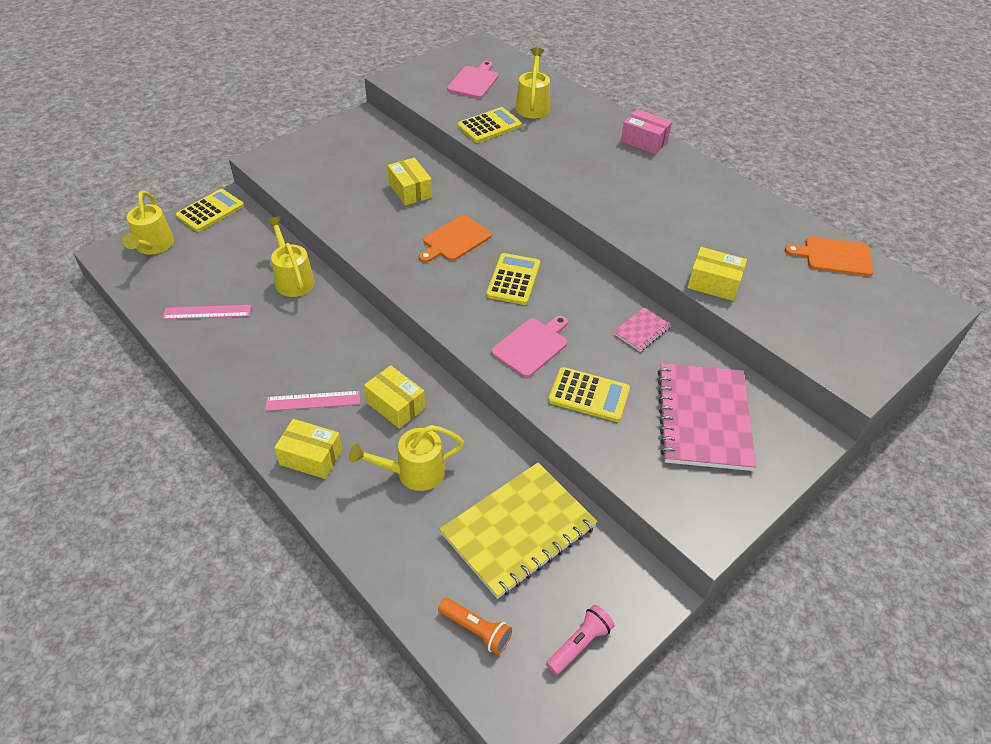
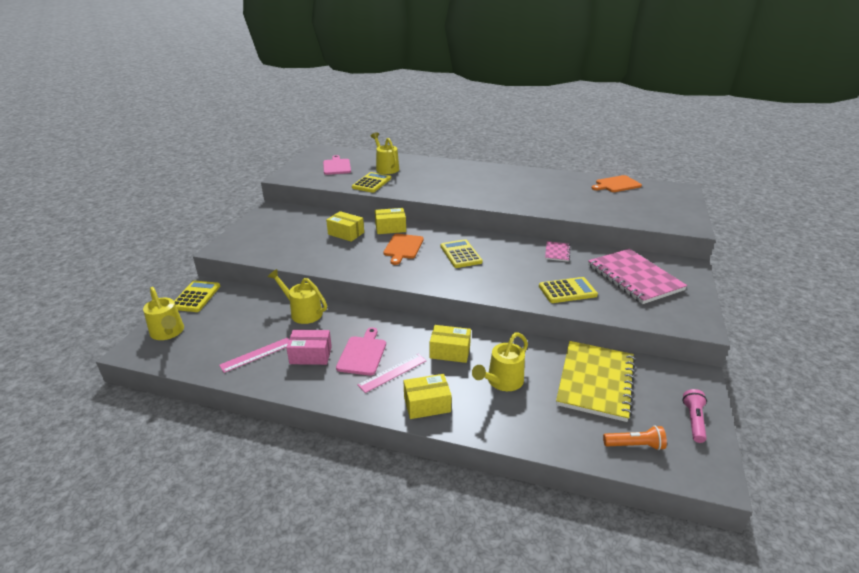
camera: 30 degrees left, 15 degrees down
(531, 345) = (509, 280): pink cutting board -> pink cutting board (362, 354)
(644, 141) = (467, 166): pink box -> pink box (310, 355)
(713, 283) = (578, 212): yellow box -> yellow box (390, 228)

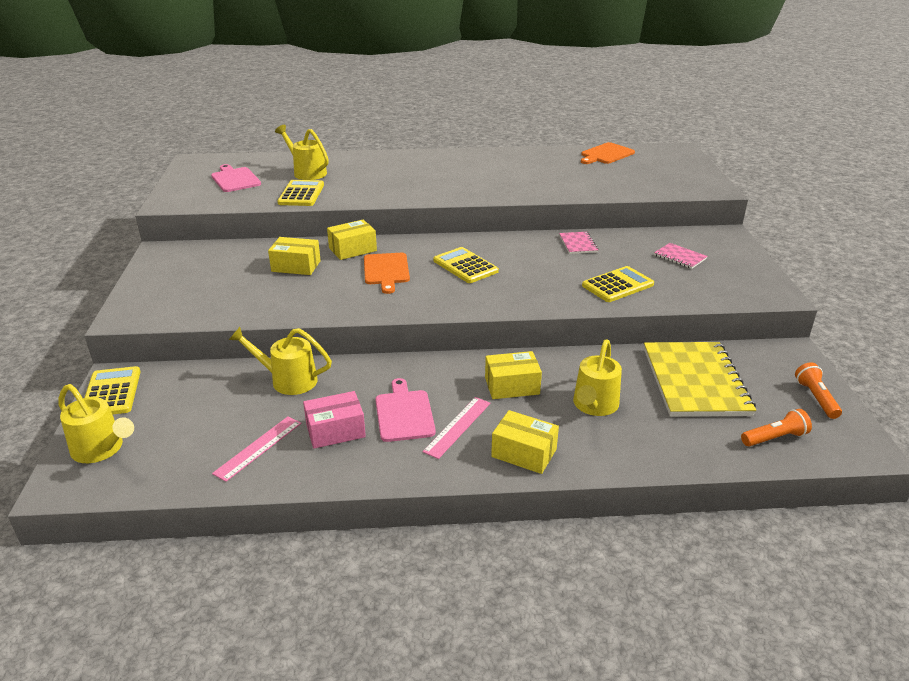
camera: 20 degrees left, 0 degrees up
(427, 404) = (524, 453): yellow box -> yellow box turned 60 degrees clockwise
(634, 277) = (680, 257): pink notebook -> pink notebook, size x0.45
(693, 421) = (816, 398): pink flashlight -> orange flashlight

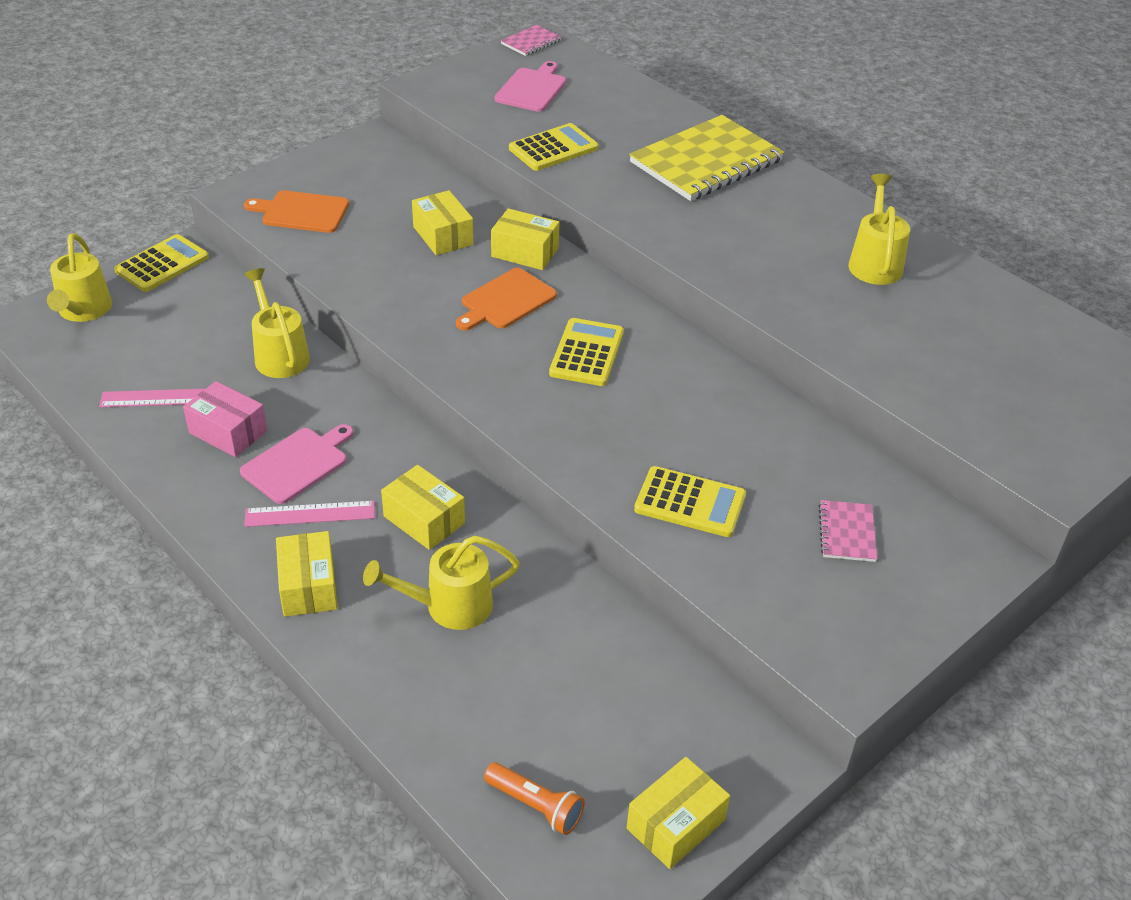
camera: 50 degrees right, 10 degrees up
(306, 172) = (613, 121): yellow watering can -> yellow watering can (874, 262)
(578, 244) = (763, 420): pink notebook -> pink notebook (531, 42)
(606, 154) = (1028, 321): orange cutting board -> orange cutting board (302, 212)
(695, 381) = (593, 680): yellow notebook -> yellow notebook (706, 161)
(816, 398) = (675, 824): orange flashlight -> yellow box

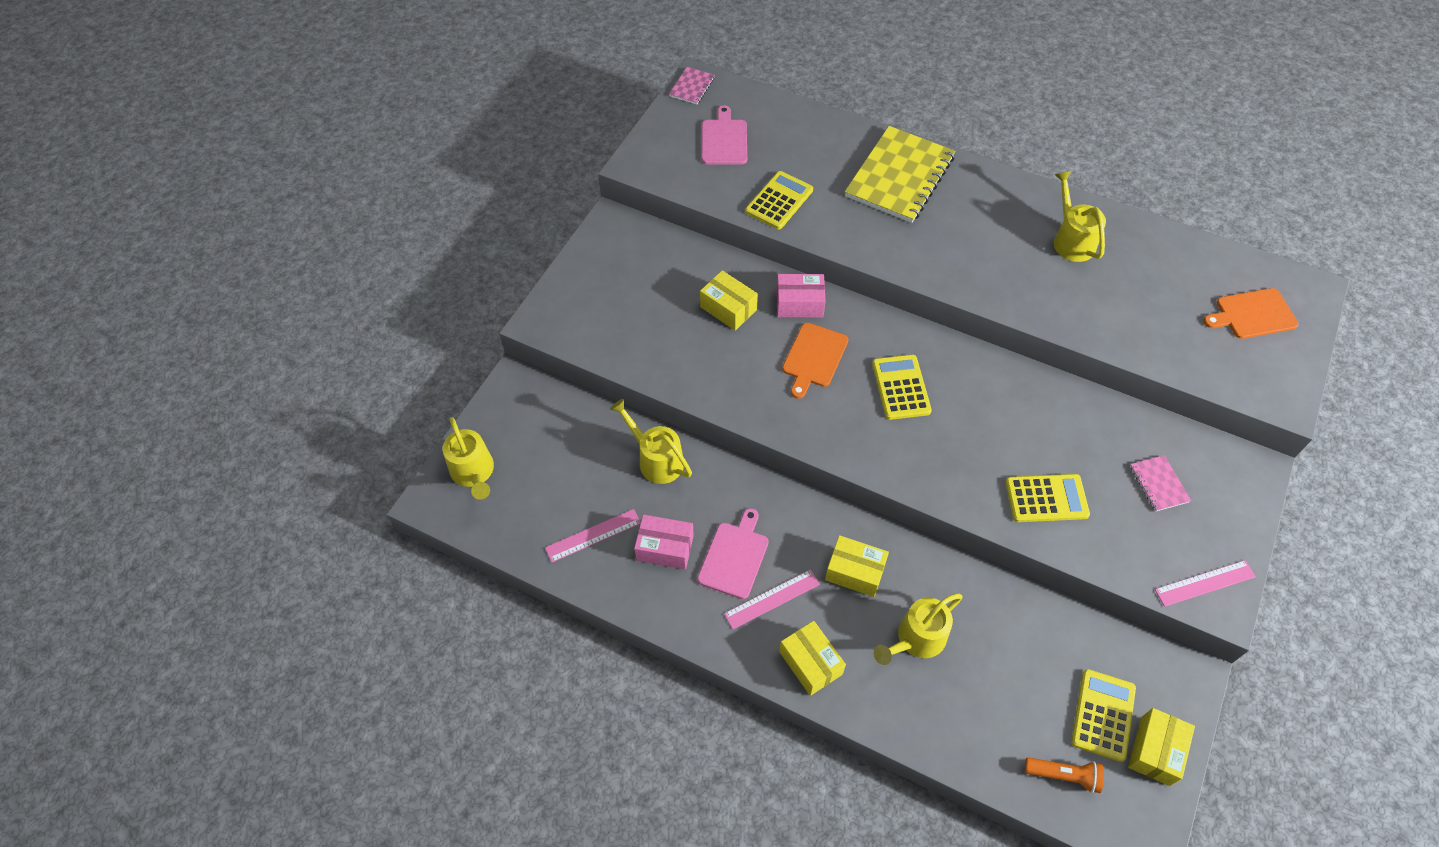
camera: 20 degrees left, 15 degrees up
(162, 264) = (505, 402): yellow calculator -> yellow calculator (1103, 715)
(302, 212) = (604, 322): orange cutting board -> orange cutting board (1252, 314)
(525, 252) = (799, 304): yellow box -> pink box
(841, 648) = (1205, 583): none -> pink ruler

